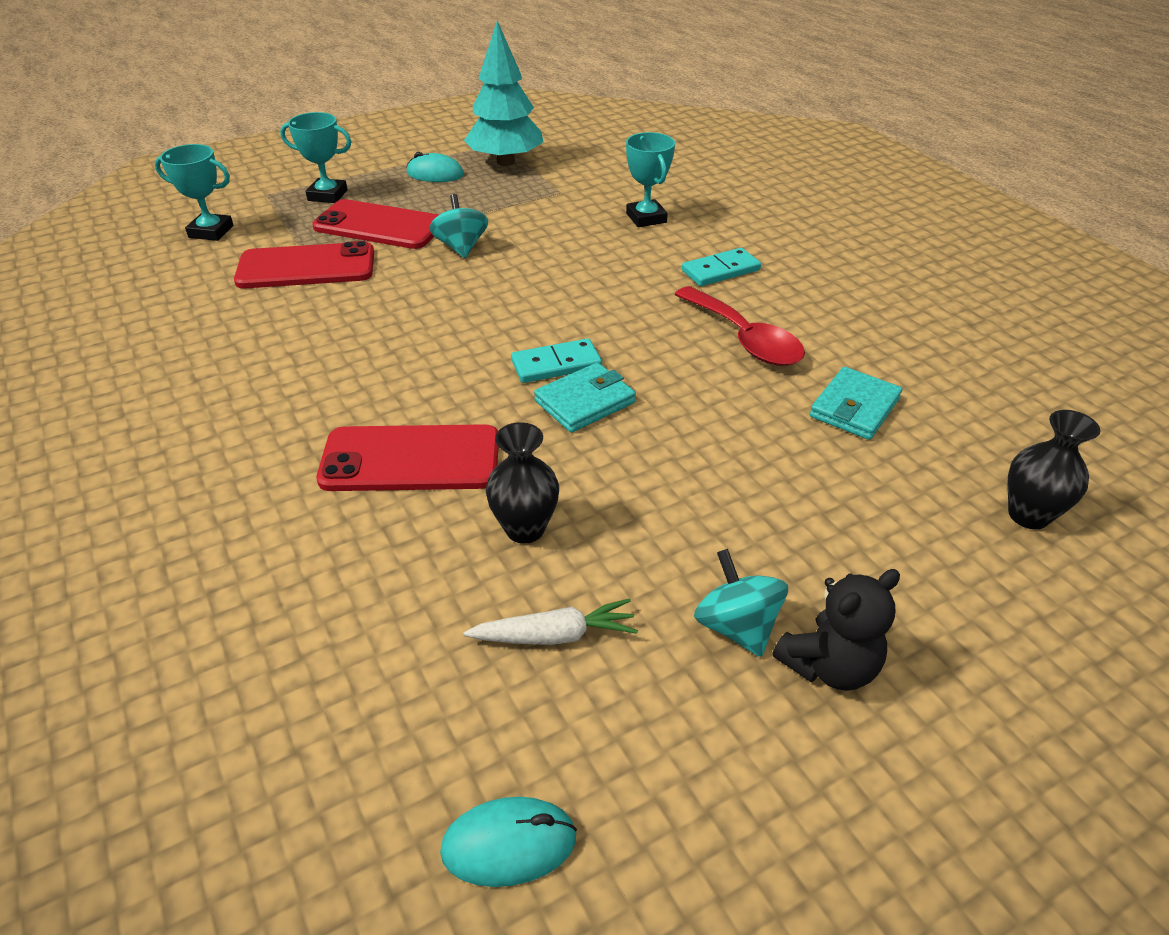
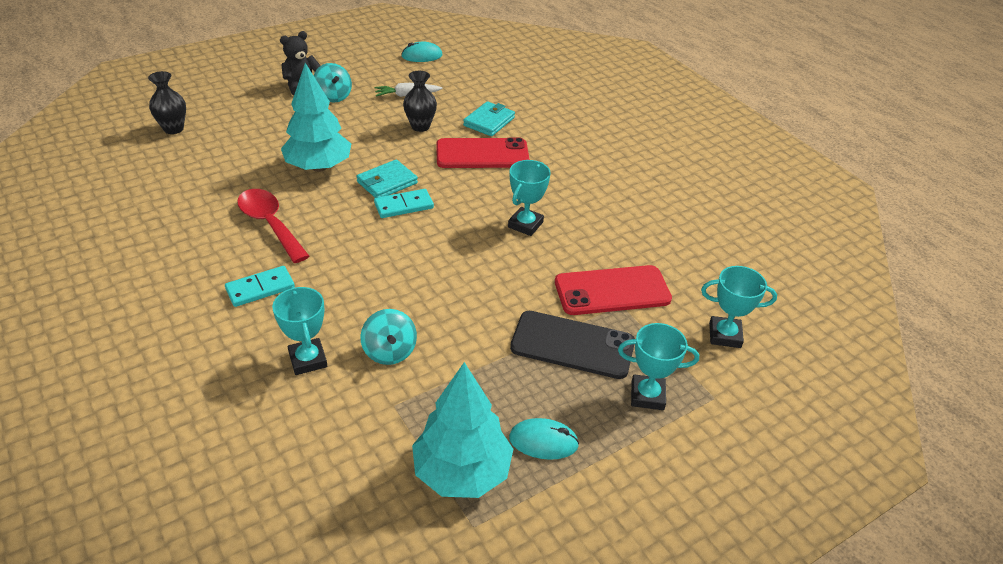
camera: 175 degrees right, 0 degrees up
(379, 226) = (572, 345): red phone -> black phone
(380, 339) = (525, 224): none -> turquoise trophy
(461, 247) = (487, 316): turquoise spinning top -> turquoise spinning top (389, 351)
(706, 430) = (319, 167): none -> turquoise tree
(854, 407) = (224, 178): turquoise wallet -> turquoise wallet (489, 122)

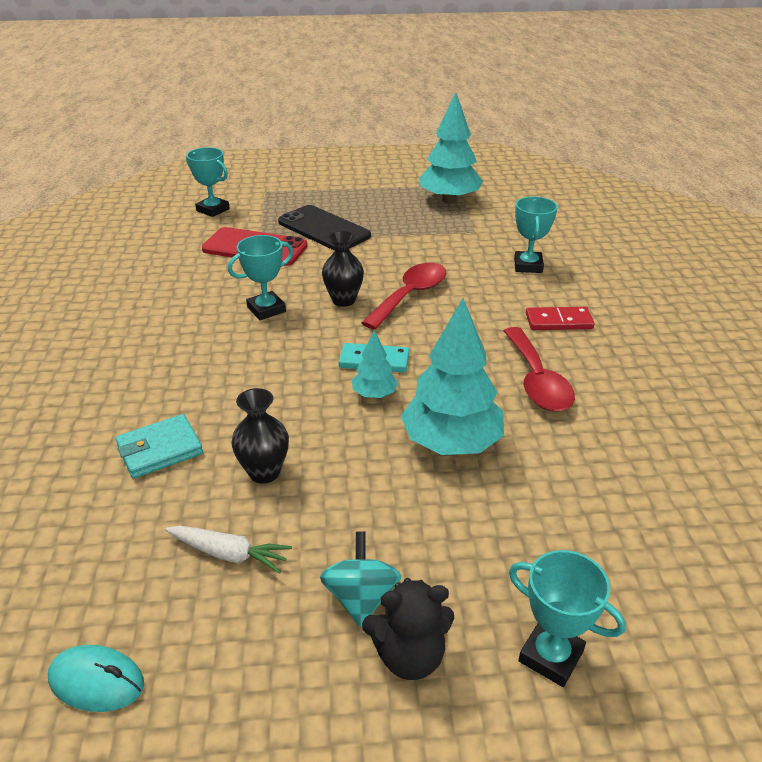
camera: 150 degrees left, 5 degrees down
(173, 129) = (682, 603): black vase -> black vase (343, 300)
(260, 288) = (558, 321): turquoise domino -> red domino
(387, 182) = (374, 394): turquoise wallet -> turquoise tree
(389, 351) = (461, 256): turquoise spinning top -> none
(413, 277) = (410, 295): none -> red spoon
(482, 154) = (225, 399): red phone -> none
(543, 441) = (390, 199): turquoise mouse -> none
(647, 395) = (305, 200): turquoise trophy -> turquoise trophy (550, 656)

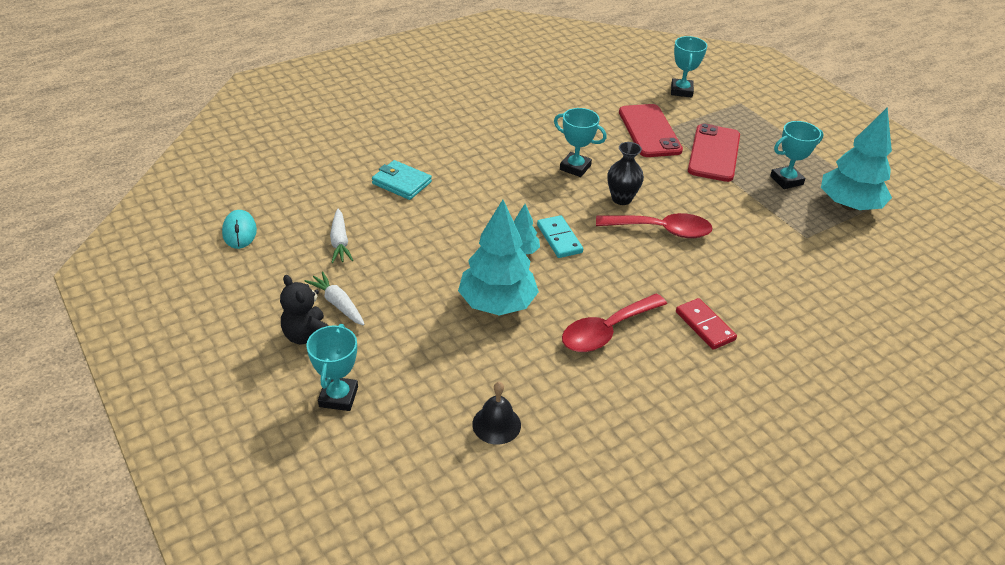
camera: 60 degrees right, 5 degrees up
(264, 472) = (411, 230): black vase -> none
(324, 229) = (714, 153): black phone -> red phone
(361, 598) = (338, 304): turquoise spinning top -> white carrot
(528, 266) = (780, 286): turquoise trophy -> turquoise trophy (786, 180)
(648, 511) = (496, 424): none -> black bell

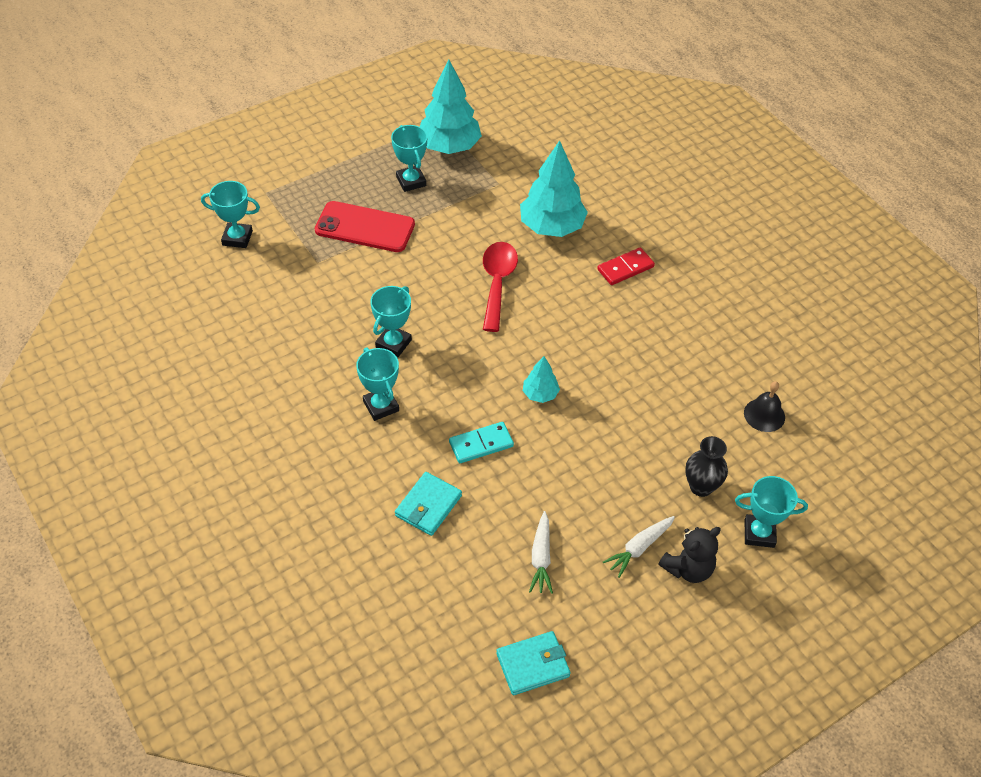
camera: 90 degrees left, 10 degrees up
(239, 232) = (533, 665): turquoise mouse -> turquoise wallet
(340, 242) = (541, 557): white carrot -> white carrot turned 105 degrees clockwise
(497, 304) = (619, 414): turquoise tree -> turquoise tree (551, 227)
(505, 160) = (381, 406): none -> turquoise trophy
(559, 239) = (517, 362): turquoise domino -> turquoise domino (481, 444)
(606, 331) = (642, 335): red spoon -> none
(621, 199) = (448, 309): black vase -> black vase (701, 487)
(649, 131) = (322, 275): red phone -> none

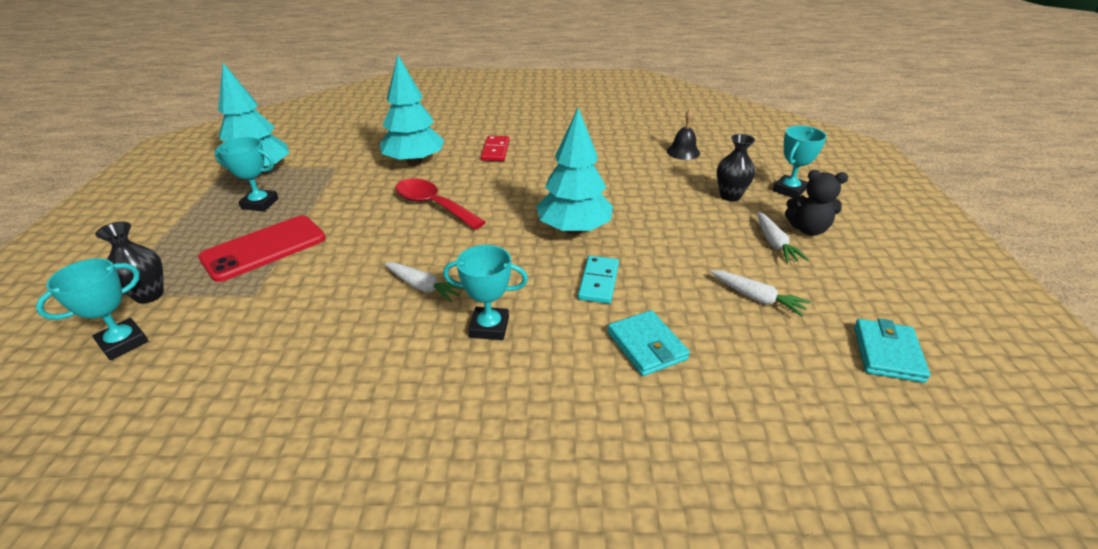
camera: 55 degrees left, 15 degrees down
(279, 212) = (149, 295): none -> black vase
(393, 343) = (423, 287): turquoise trophy -> white carrot
(540, 394) = (574, 229): turquoise tree -> turquoise tree, size x2.03
(688, 568) = (808, 229): black teddy bear -> black teddy bear turned 105 degrees clockwise

